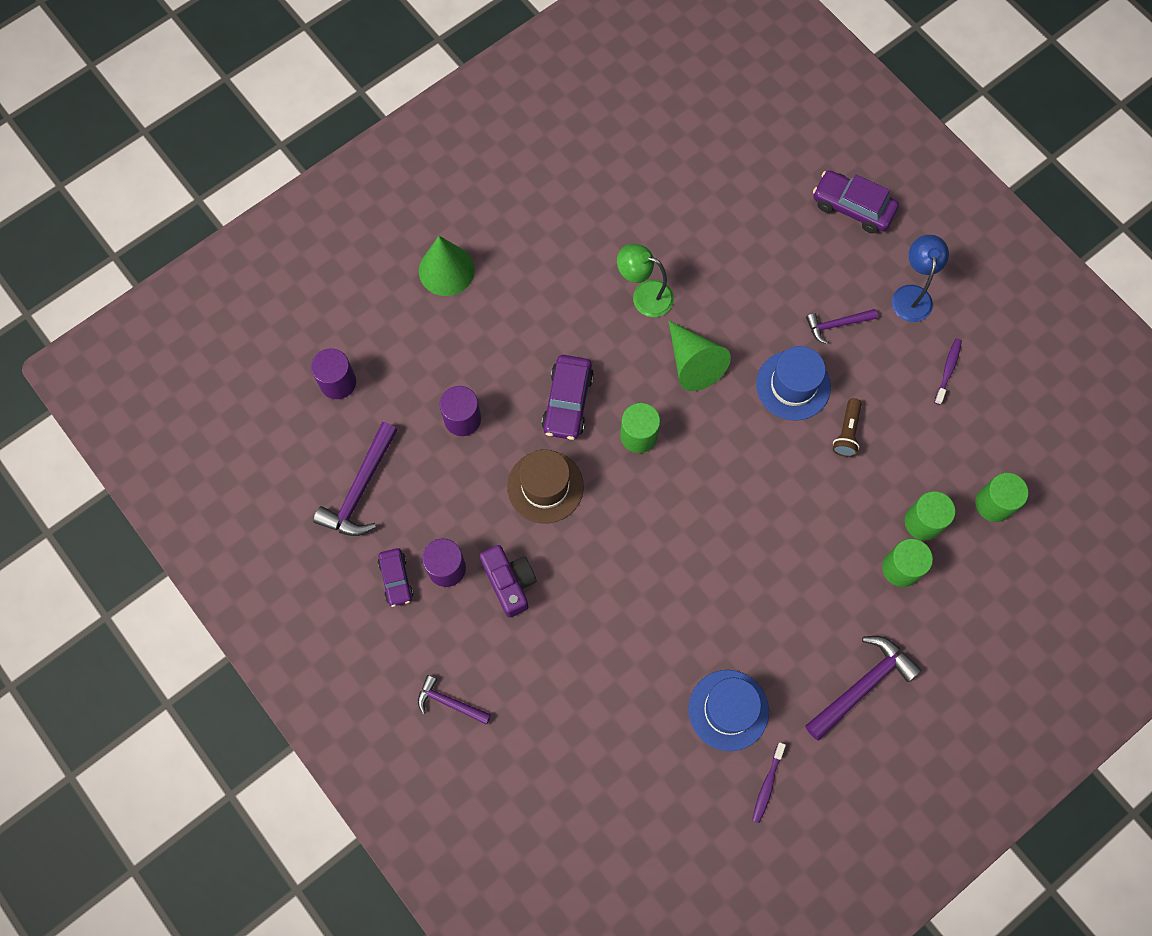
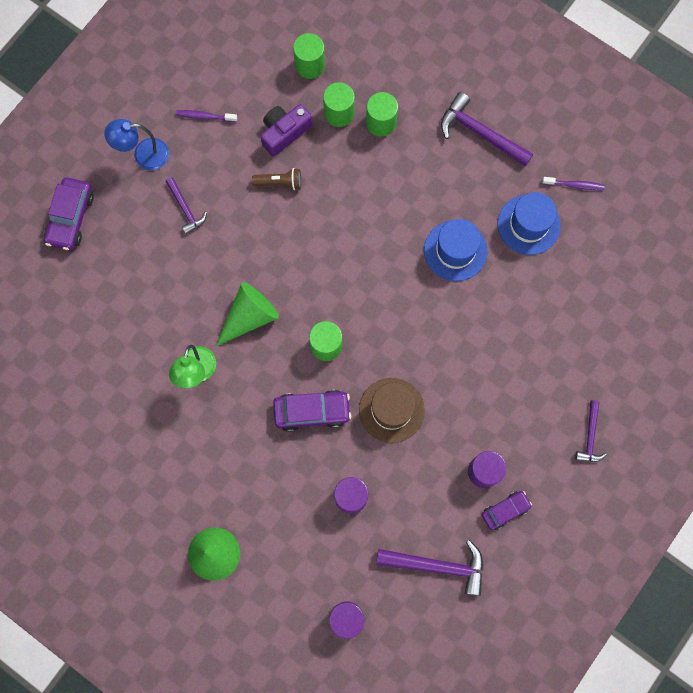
camera: 105 degrees left, 5 degrees up
(509, 582) = (480, 417): purple camera -> purple camera (284, 132)
(793, 385) = (249, 232): blue hat -> blue hat (455, 250)

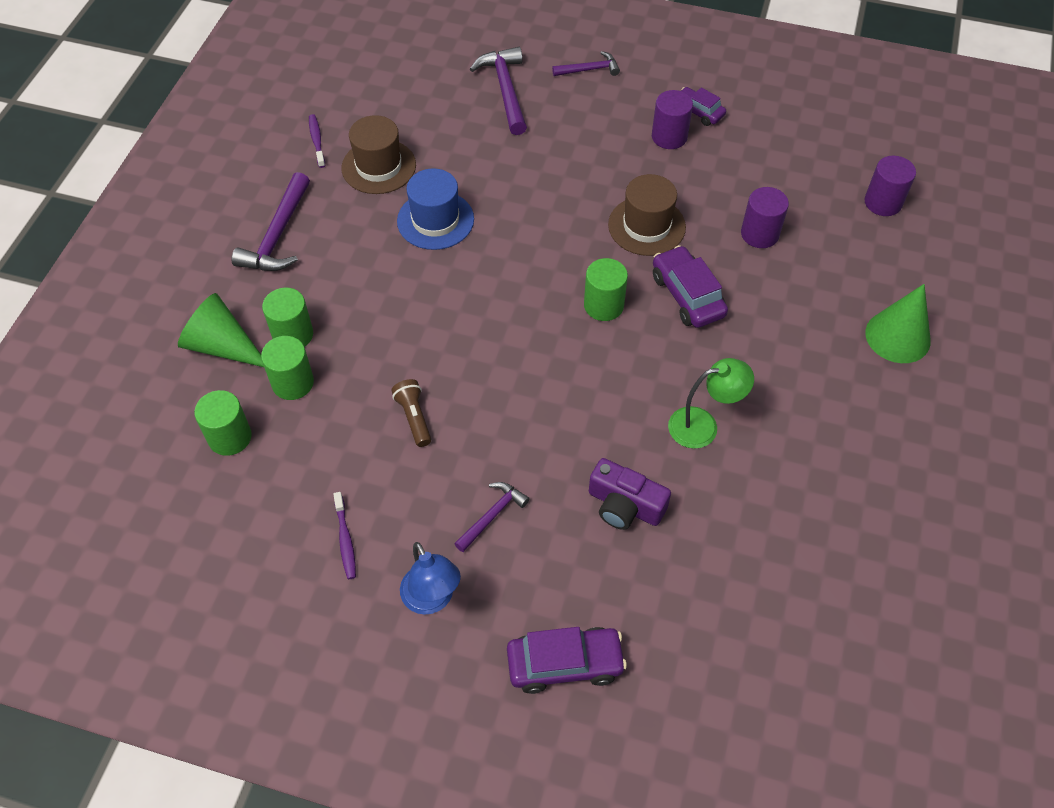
camera: 110 degrees left, 20 degrees down
(249, 316) = (605, 392): green cone -> green cone (222, 346)
(284, 132) = (340, 435): purple camera -> purple camera (624, 505)
(437, 566) = (784, 147): purple hammer -> purple hammer (505, 90)
(528, 224) = (378, 166): blue hat -> brown hat

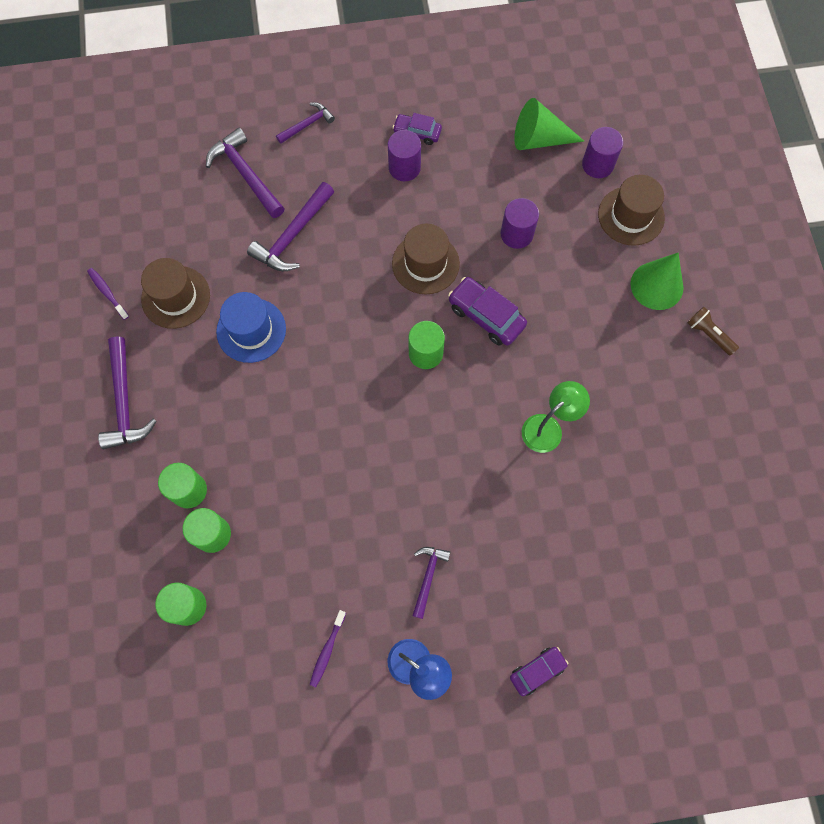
camera: 25 degrees left, 15 degrees up
(222, 346) = (135, 527): green cone -> green cone (539, 139)
(345, 540) = (327, 650): purple toothbrush -> purple toothbrush turned 60 degrees clockwise
(414, 417) = (326, 521): brown flashlight -> brown flashlight (708, 334)
(523, 155) = (293, 235): none -> purple hammer
(565, 663) = (537, 671): purple car -> purple car, size x0.64
(624, 505) = (521, 522): purple camera -> none
(898, 261) = (631, 216): none -> brown hat

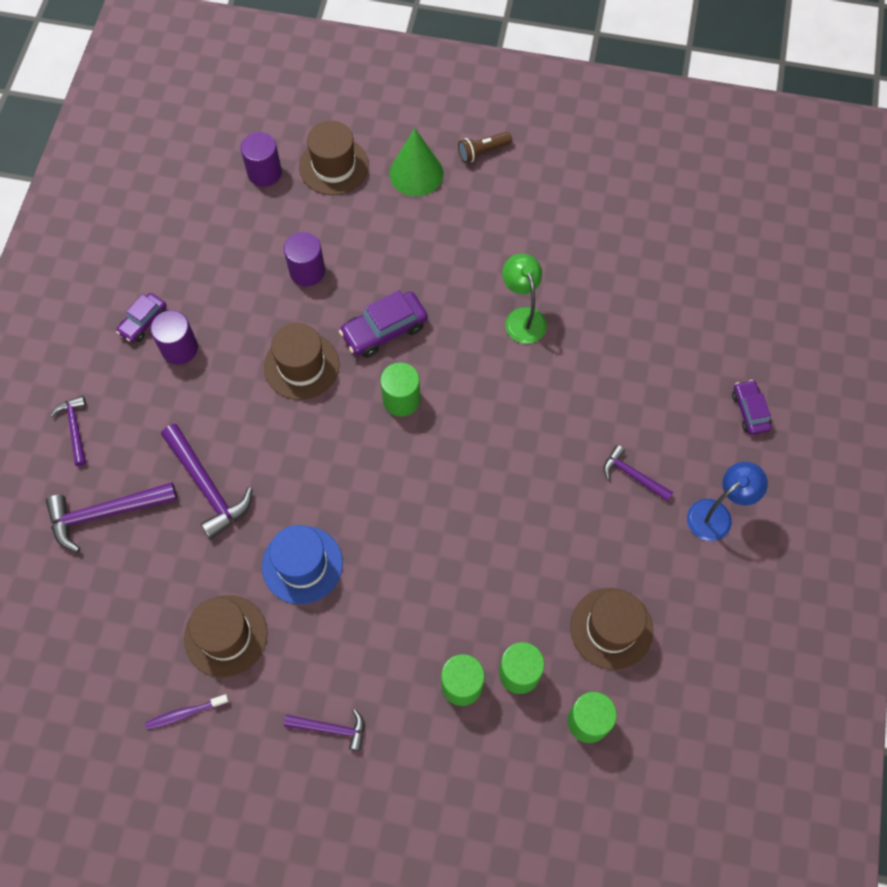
camera: 70 degrees left, 5 degrees down
(124, 401) = (331, 729): purple hammer -> purple hammer, size x0.59
(276, 601) = (611, 628): none -> brown hat
(327, 650) = (676, 593): purple toothbrush -> none
(539, 139) = (210, 212): green cone -> none

